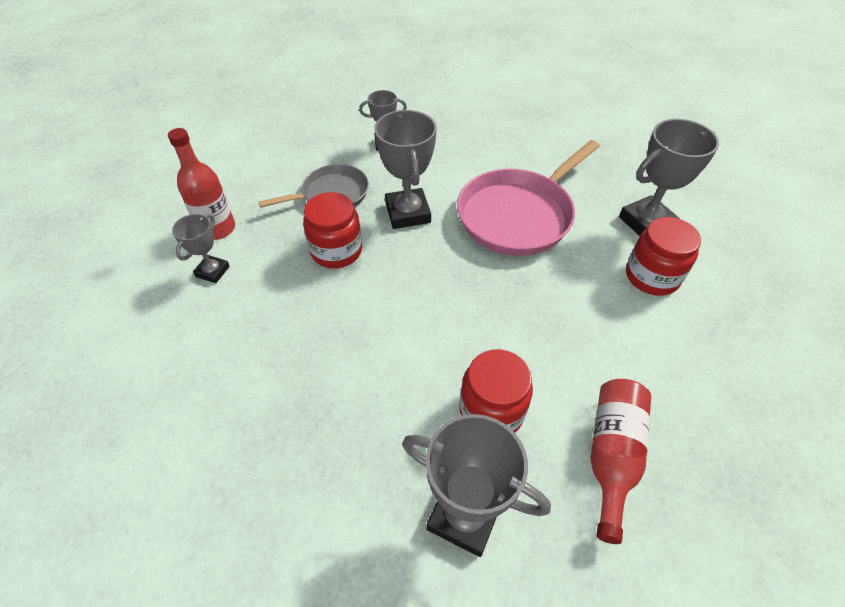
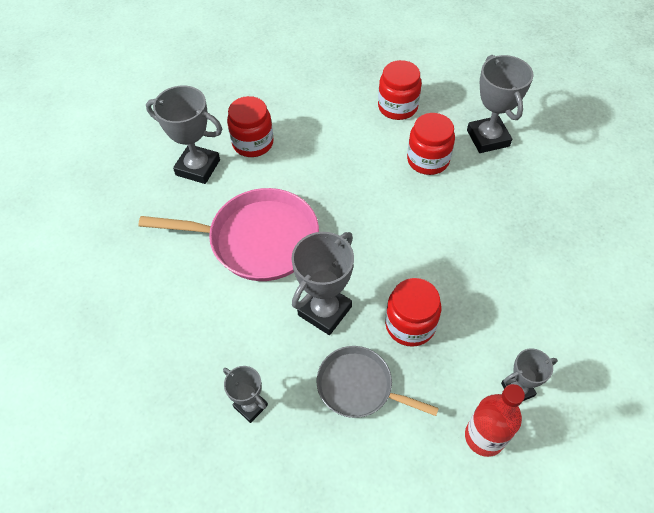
camera: 130 degrees left, 5 degrees up
(612, 455) = (397, 107): red bottle -> red jar

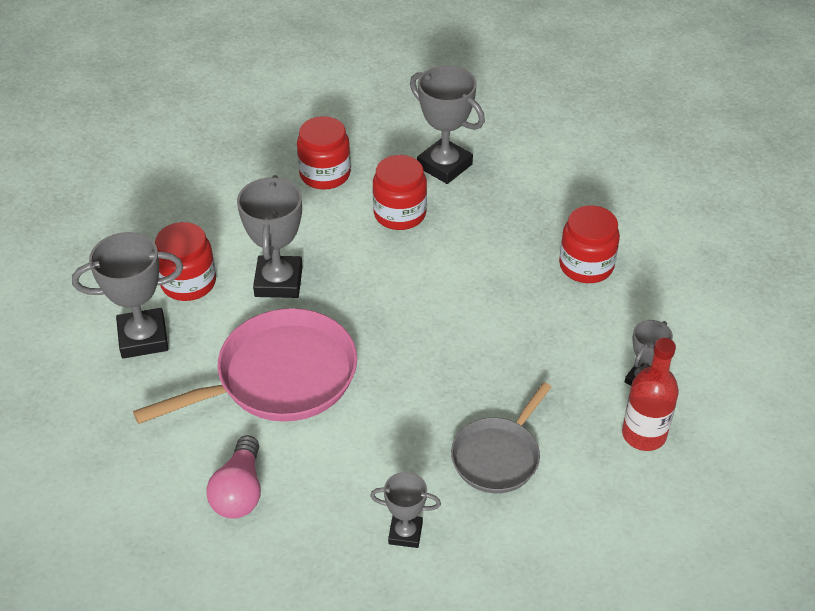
camera: 35 degrees left, 10 degrees down
(172, 308) = (239, 491): none -> pink light bulb
(325, 311) = (409, 408): grey trophy -> grey trophy (278, 281)
(358, 386) = (498, 456): grey pan -> grey pan turned 45 degrees counterclockwise
(410, 324) = (503, 376): red jar -> red jar (586, 265)

